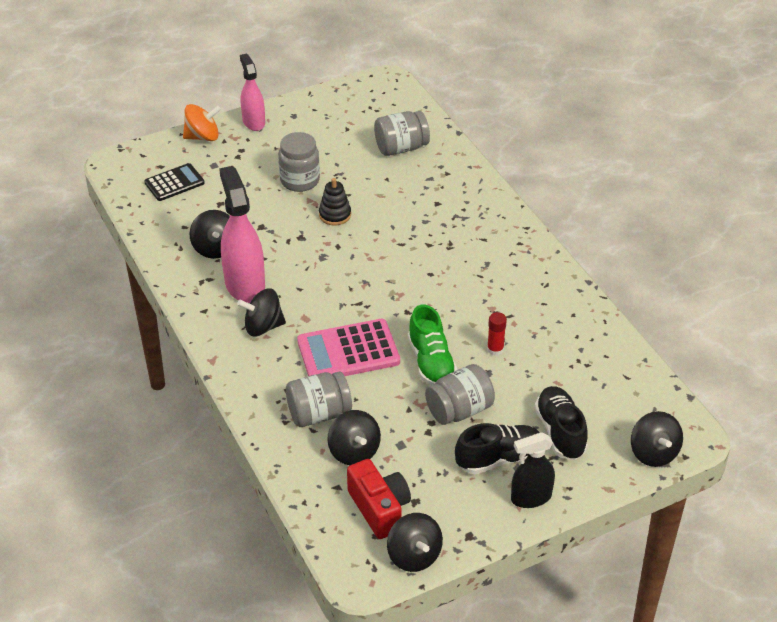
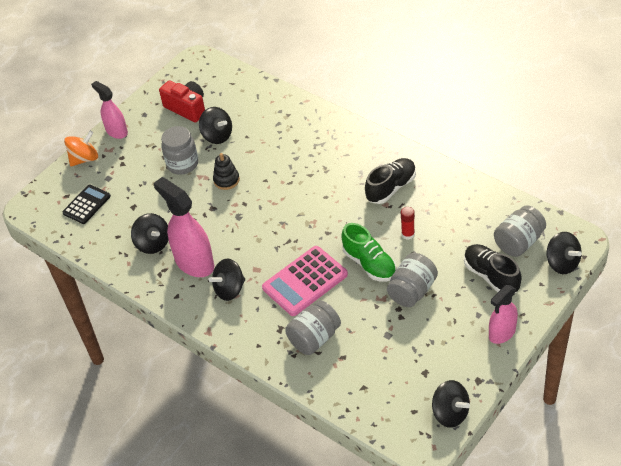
camera: 20 degrees left, 5 degrees up
(354, 451) = (358, 355): black spinning top -> black spinning top (217, 136)
(379, 509) = (404, 390): red camera -> red camera (187, 108)
(401, 148) = (242, 108): grey jar -> grey jar (518, 242)
(499, 458) = (462, 314): black shoe -> black shoe (391, 188)
(531, 497) = (502, 333): black spray bottle -> pink spray bottle

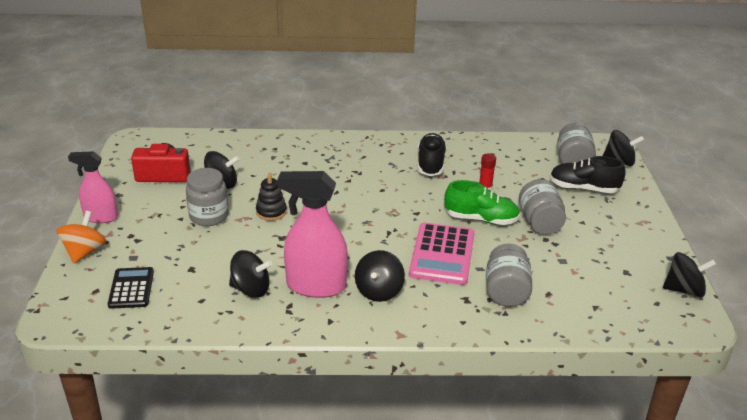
camera: 45 degrees left, 15 degrees down
(502, 333) = (642, 220): pink spray bottle -> none

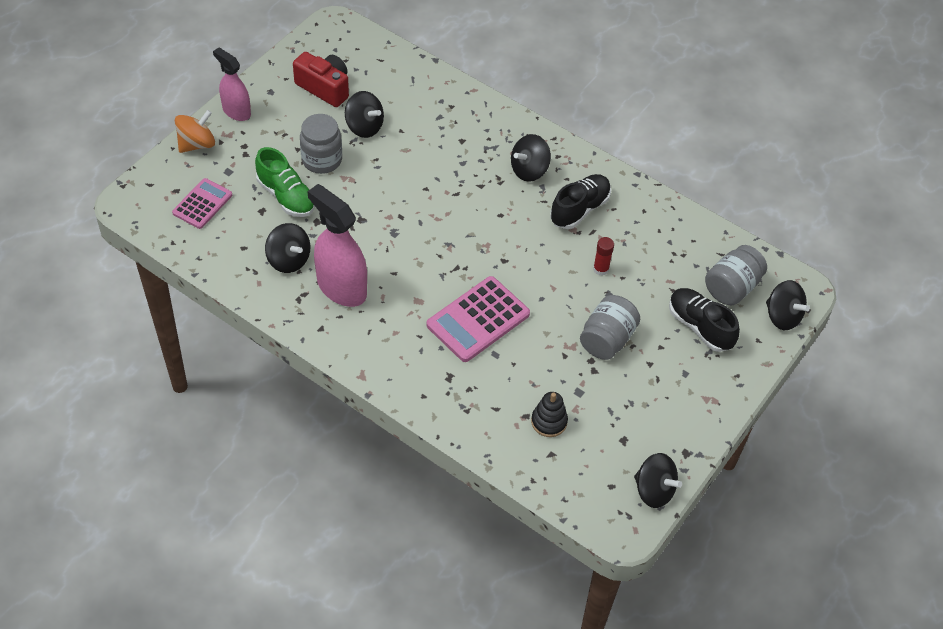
camera: 35 degrees right, 20 degrees up
(131, 288) = (202, 204): black calculator -> pink calculator
(271, 212) = (377, 185): black stacking toy -> black stacking toy (549, 421)
(379, 291) = (386, 324): black spinning top -> black spinning top (529, 170)
(481, 219) = (555, 303): green shoe -> green shoe (286, 196)
(506, 291) = (491, 391): grey jar -> none

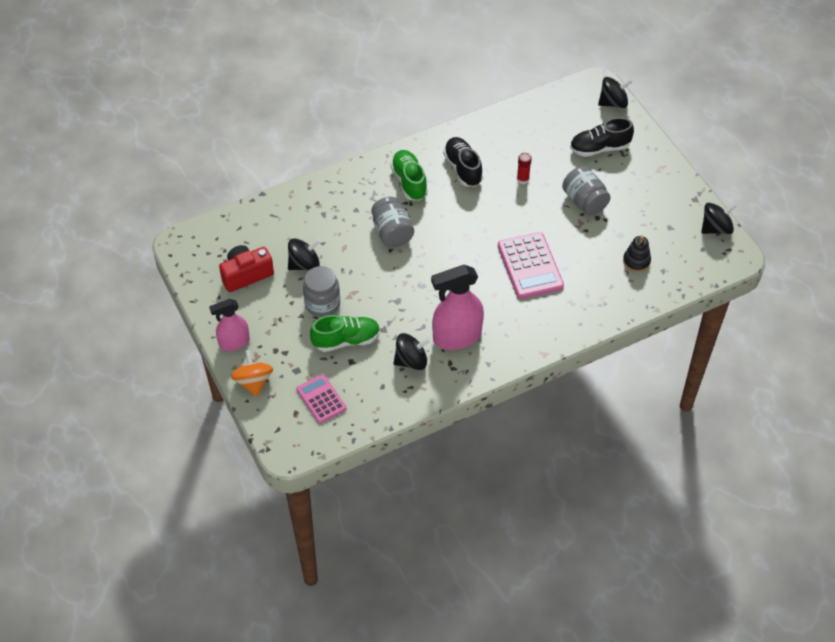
camera: 60 degrees left, 0 degrees up
(529, 170) = (409, 182): black spinning top -> green shoe
(732, 287) = (576, 117): grey jar -> grey jar (392, 233)

